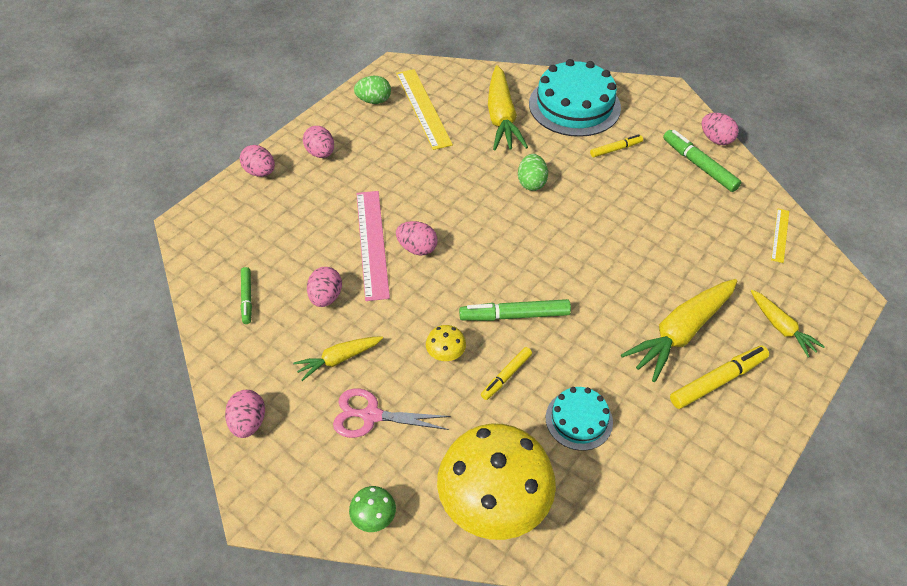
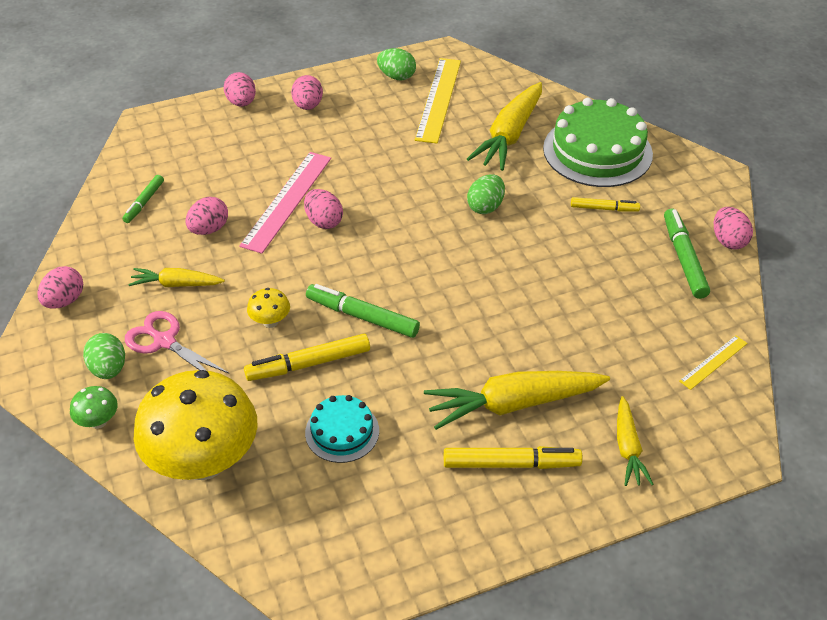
camera: 30 degrees right, 5 degrees down
(343, 465) = (109, 369): none -> green egg
(506, 376) = (308, 364): yellow marker -> yellow marker, size x1.62
(574, 105) = (597, 151): turquoise cake -> green cake

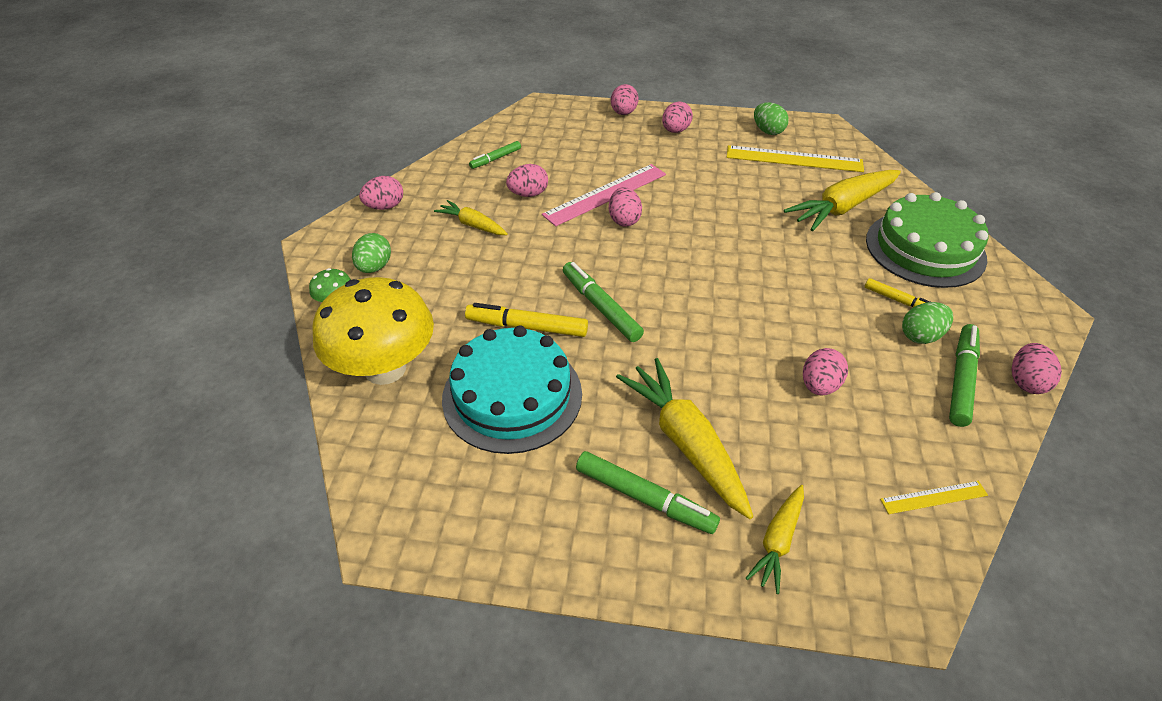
camera: 30 degrees right, 0 degrees up
(164, 341) = (430, 263): pink scissors -> none
(270, 322) = (522, 281): yellow mushroom -> none
(342, 431) = (512, 395): turquoise cake -> turquoise cake, size x1.88
(439, 99) = (794, 159): yellow ruler -> yellow ruler turned 60 degrees clockwise
(485, 207) = (778, 258): green egg -> green egg (920, 336)
(511, 464) = (644, 498): yellow marker -> green marker
(513, 404) = (685, 442): yellow carrot -> yellow carrot turned 45 degrees clockwise
(585, 310) = (819, 385): none -> pink egg

